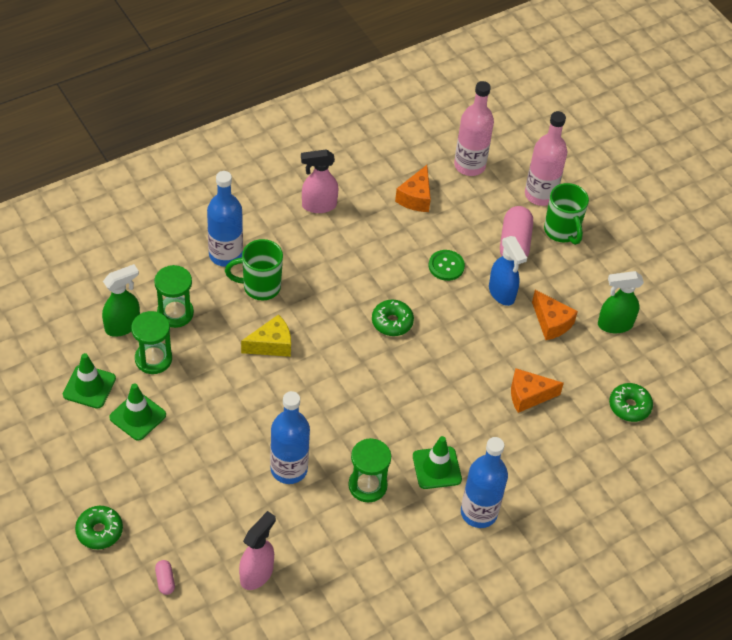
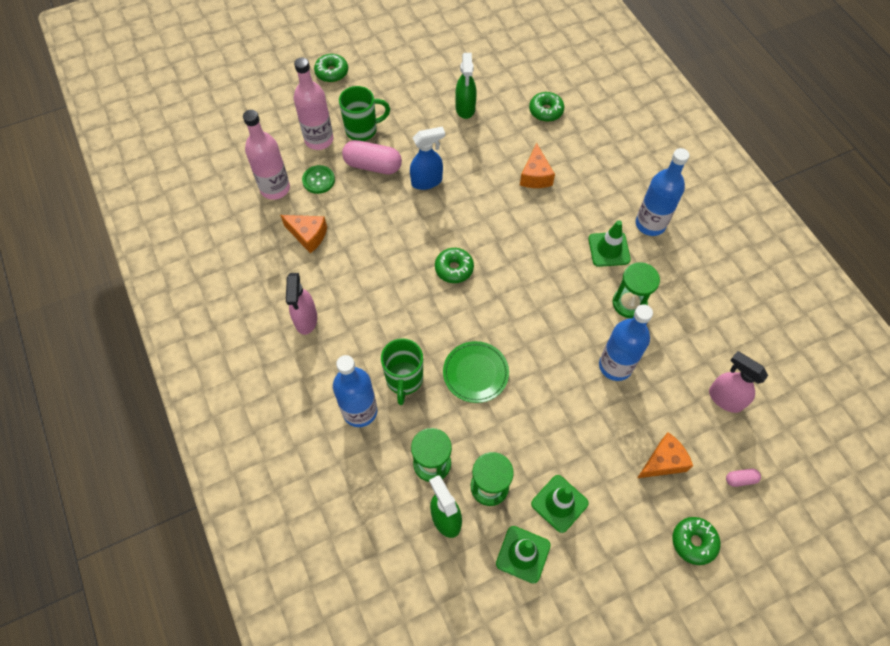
camera: 80 degrees left, 10 degrees up
(271, 345) = (475, 373): yellow cheese -> green plate
(446, 266) = (393, 220): green button -> green button (318, 180)
(551, 323) = (461, 150): orange cheese -> orange cheese (663, 461)
(638, 197) = (332, 72): none -> green donut

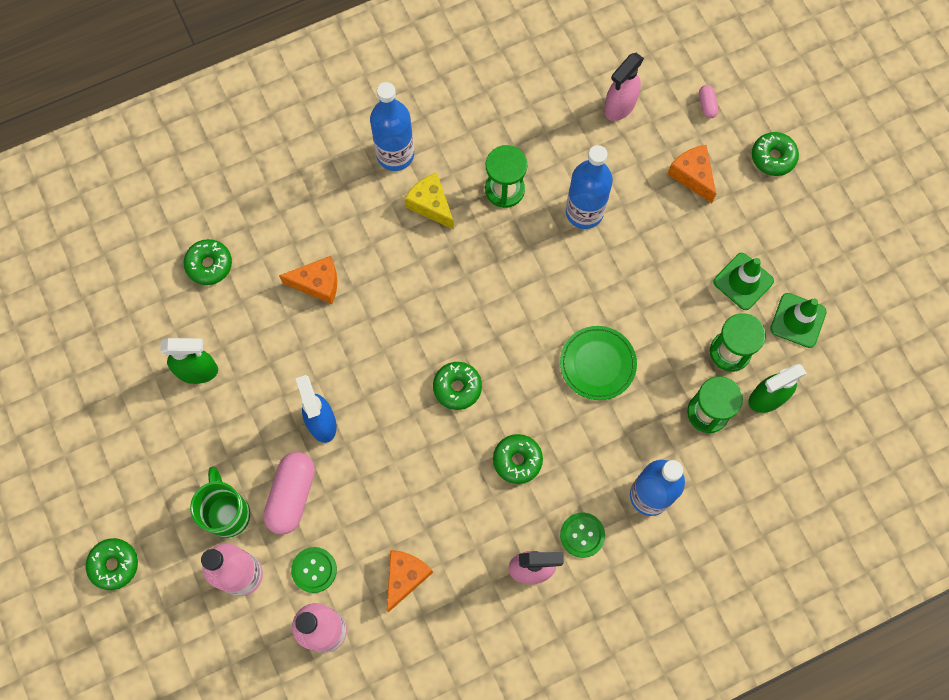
camera: 90 degrees left, 10 degrees up
(330, 357) = (582, 535): none -> green button
(394, 311) = (517, 460): none -> green donut
(404, 380) = (609, 445): green mug -> none
(609, 249) = (431, 205): green traffic cone -> yellow cheese

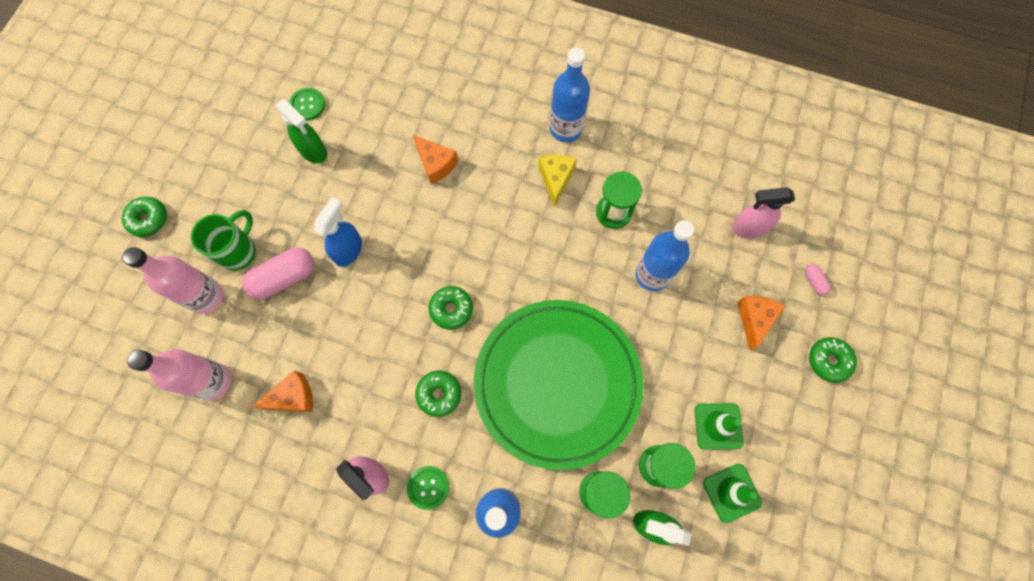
camera: 45 degrees right, 0 degrees up
(209, 265) = (386, 95): green donut -> none
(314, 570) = (247, 336): green button -> green button (307, 105)
(597, 364) = (557, 383): green plate -> green plate, size x2.33
(707, 105) = (814, 281): pink capsule -> pink capsule turned 60 degrees counterclockwise

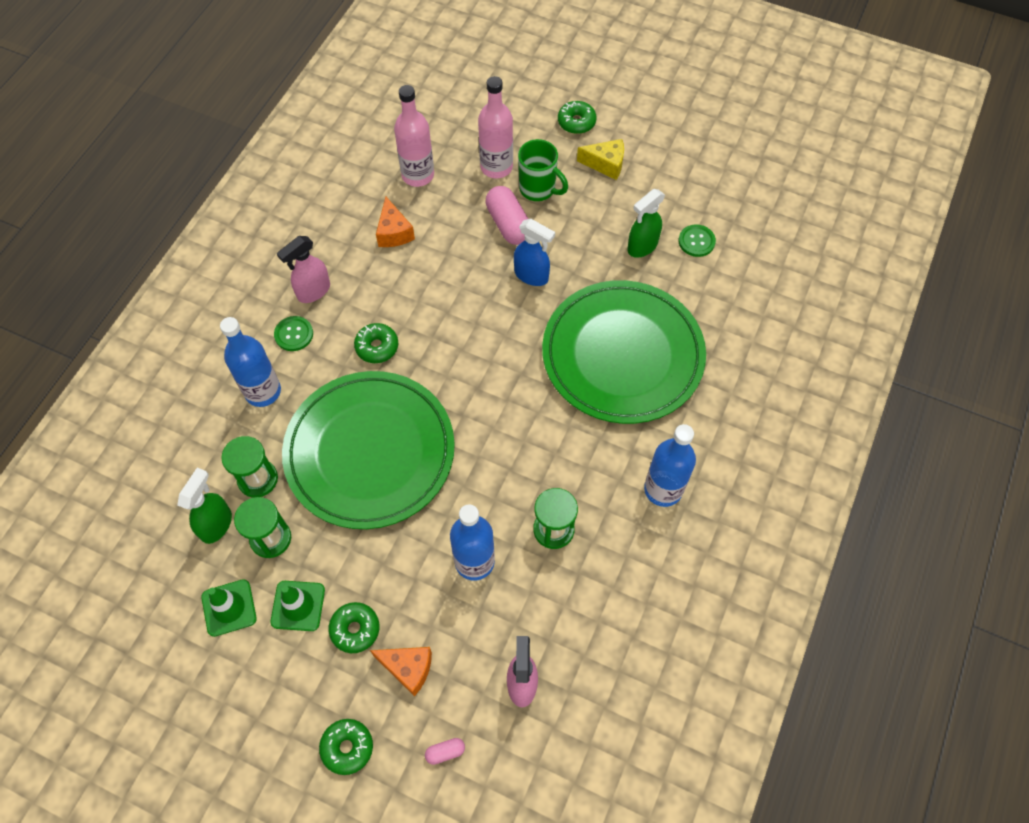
camera: 95 degrees right, 10 degrees down
(436, 164) = (622, 355): orange cheese -> green plate
(451, 309) = (460, 361): green donut -> green donut (355, 629)
(555, 179) = (598, 472): yellow cheese -> yellow cheese (606, 164)

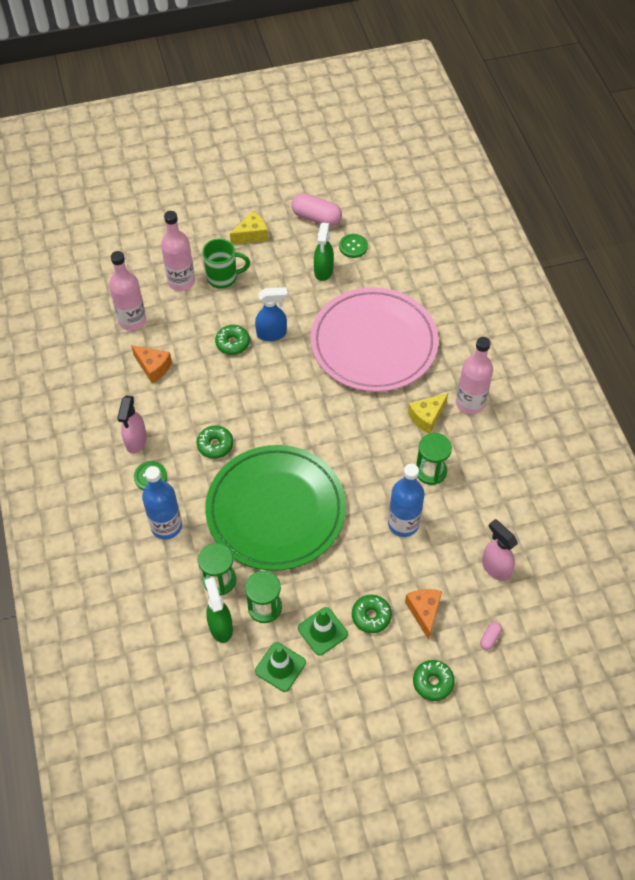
camera: 40 degrees left, 5 degrees down
(408, 668) = (424, 612): orange cheese -> orange cheese turned 75 degrees counterclockwise
(508, 224) = (225, 312): pink capsule -> pink capsule (316, 218)
(576, 122) = (206, 220): green donut -> green donut (232, 343)
(603, 470) = (427, 417): none -> yellow cheese
(622, 355) = (374, 343): green plate -> pink plate
(663, 489) = (470, 403): blue bottle -> pink bottle

